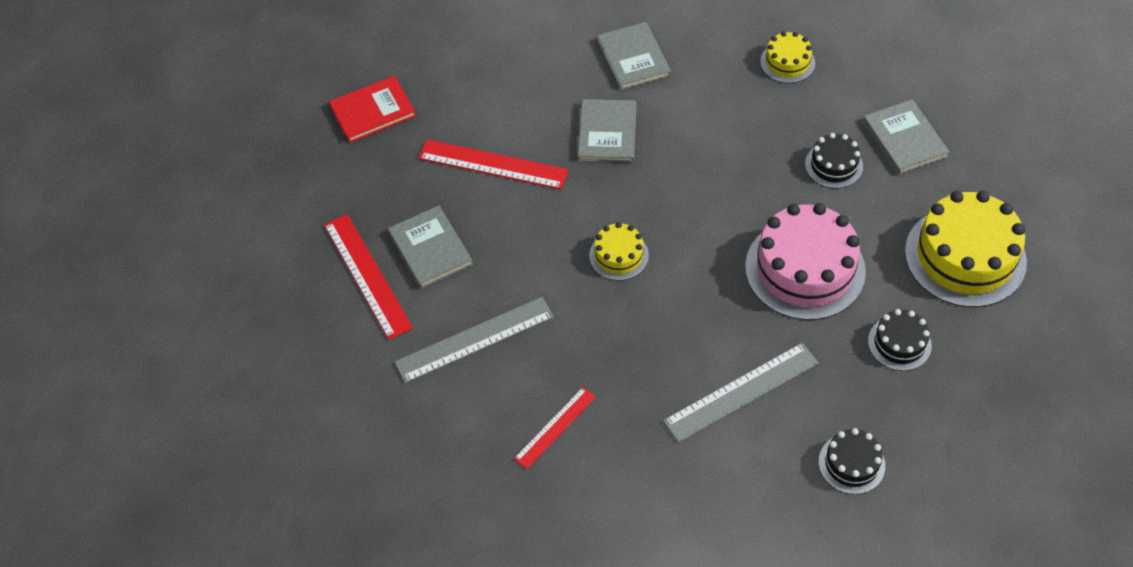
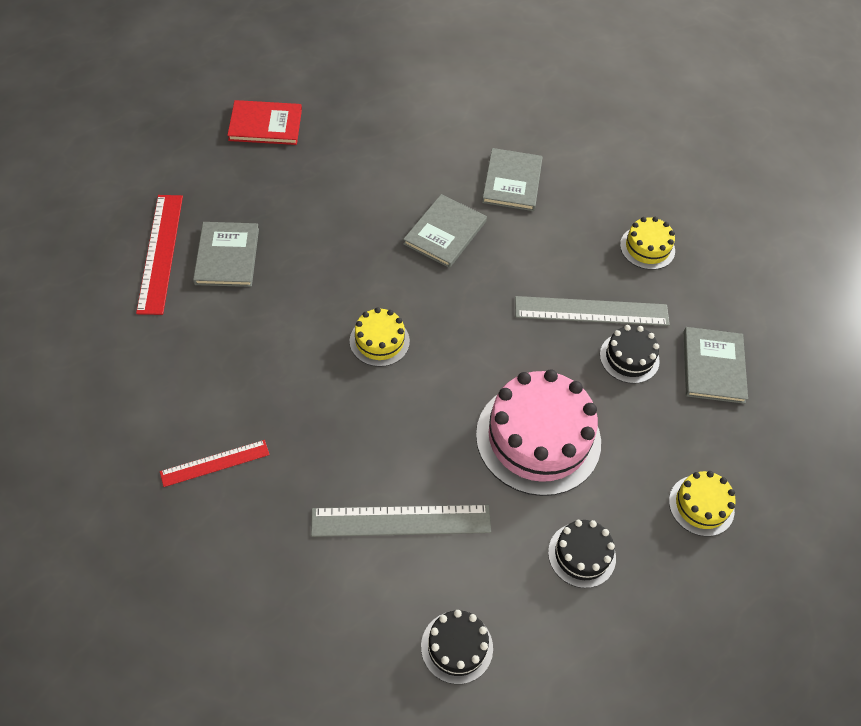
camera: 20 degrees right, 0 degrees up
(474, 339) = (205, 350): grey ruler -> grey ruler (591, 311)
(493, 164) = (329, 213): red ruler -> none
(965, 256) = (701, 505): yellow cake -> yellow cake, size x0.51

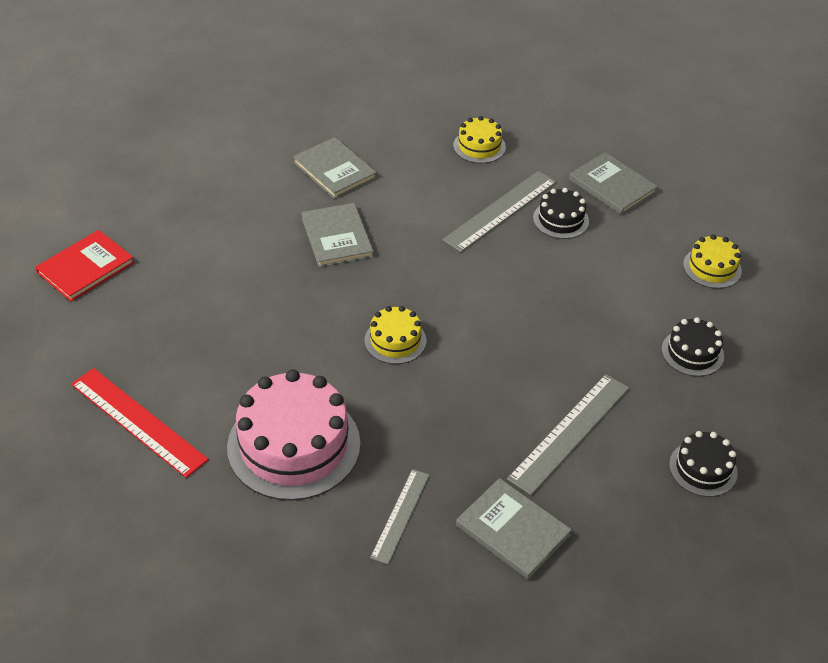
camera: 45 degrees left, 10 degrees down
(215, 463) = (400, 515): red ruler -> grey ruler
(227, 256) = (197, 380): grey book -> grey book (512, 530)
(538, 438) = (577, 311): pink cake -> pink cake (294, 445)

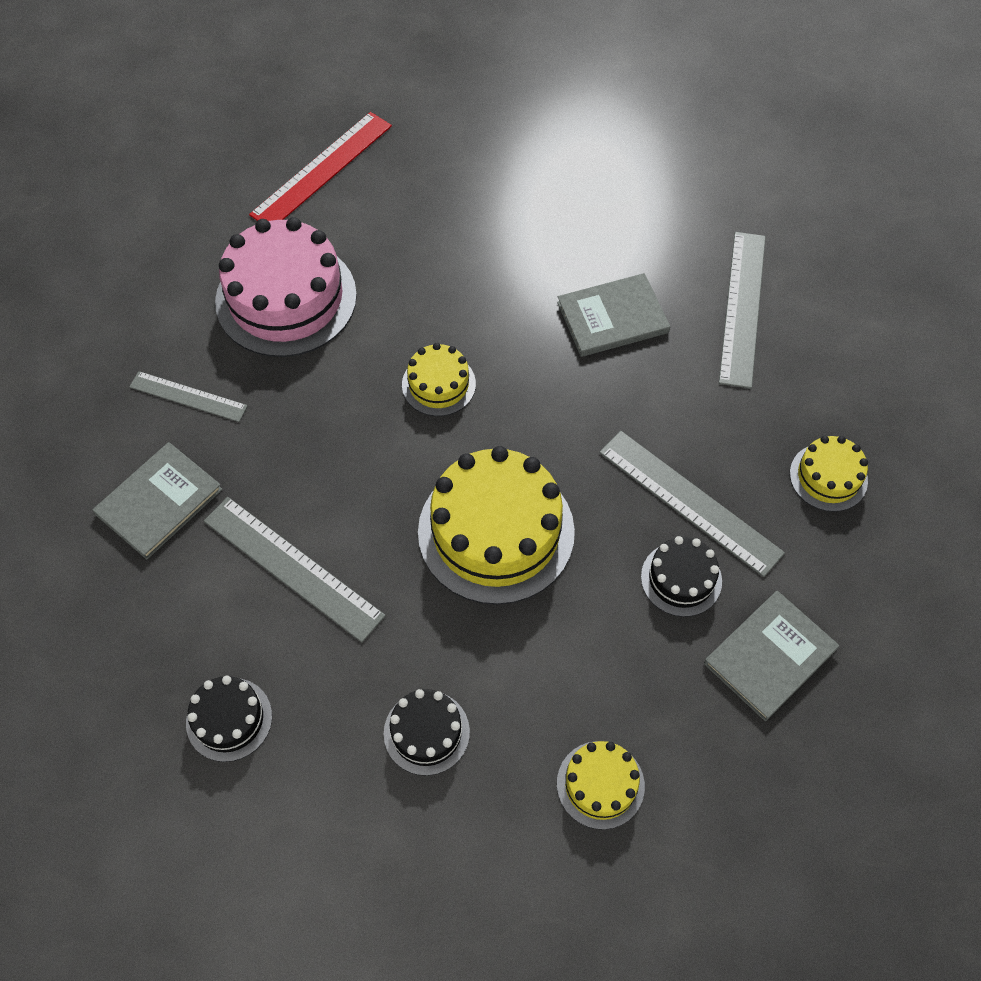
camera: 90 degrees right, 15 degrees up
(85, 267) = (537, 97): red book -> none
(335, 170) = (742, 308): grey book -> grey ruler
(530, 311) = (496, 531): none -> yellow cake

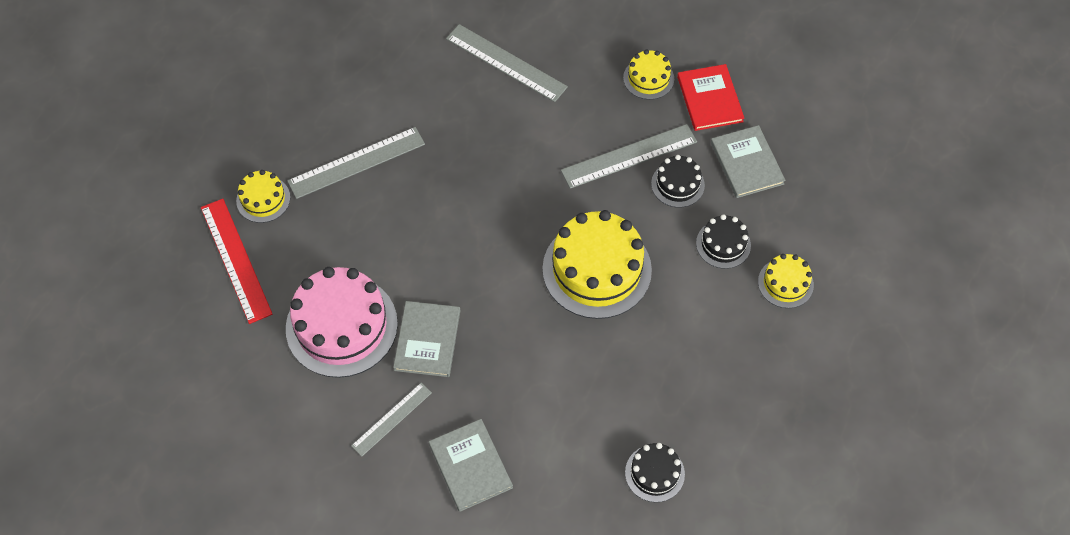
camera: 65 degrees left, 0 degrees up
(293, 568) = (564, 398): grey ruler -> grey ruler (356, 162)
(426, 732) = (713, 362): black cake -> black cake (723, 244)
(438, 384) = (469, 258): yellow cake -> yellow cake (263, 199)
(612, 318) = (473, 136): grey book -> grey book (427, 340)
(845, 566) = (709, 99): none -> red book

